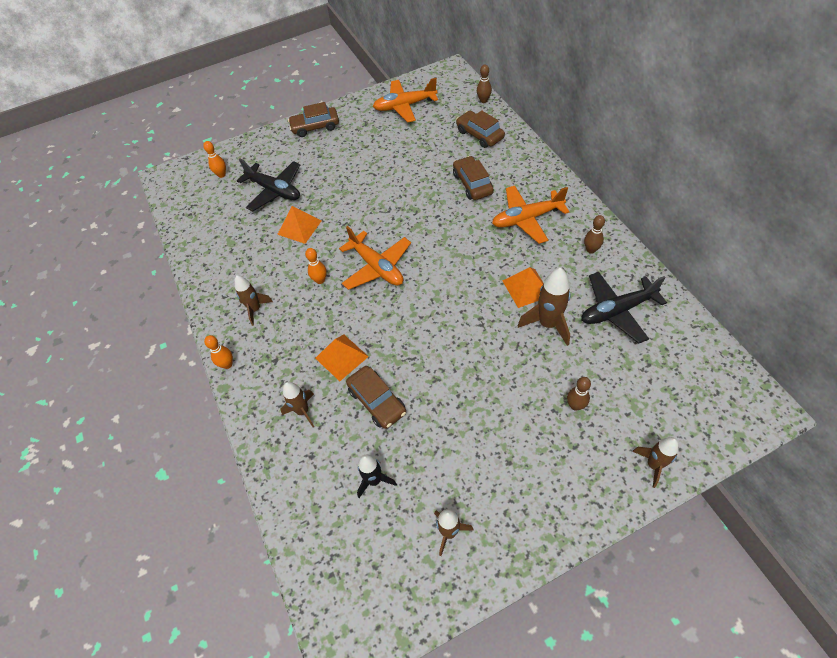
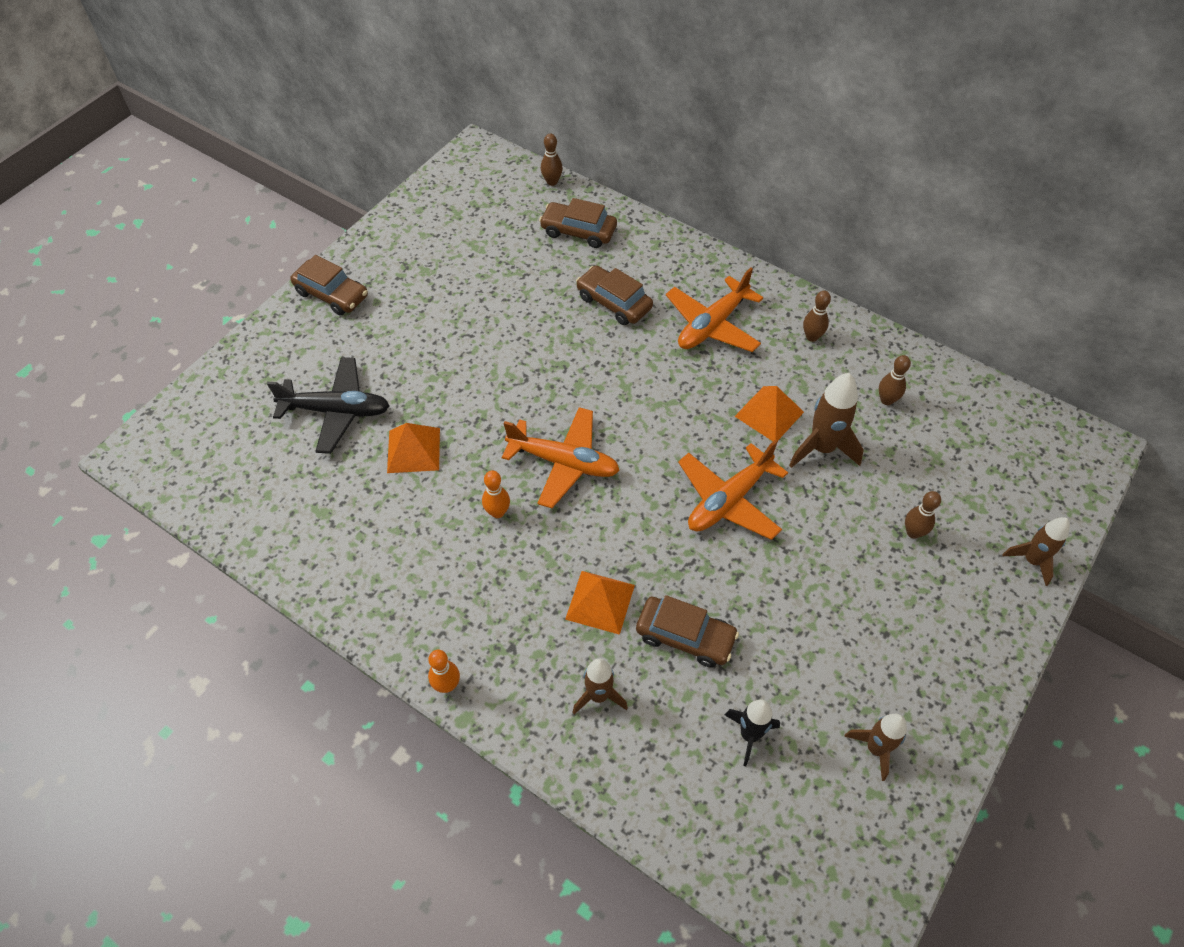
camera: 35 degrees left, 0 degrees up
(221, 175) = (231, 417): orange bowling pin -> none
(255, 309) = (432, 592): brown rocket -> none
(315, 127) = (332, 294): brown car -> brown car turned 105 degrees counterclockwise
(405, 106) = (446, 222): orange plane -> orange plane (729, 500)
(617, 310) = (886, 400): black plane -> brown bowling pin

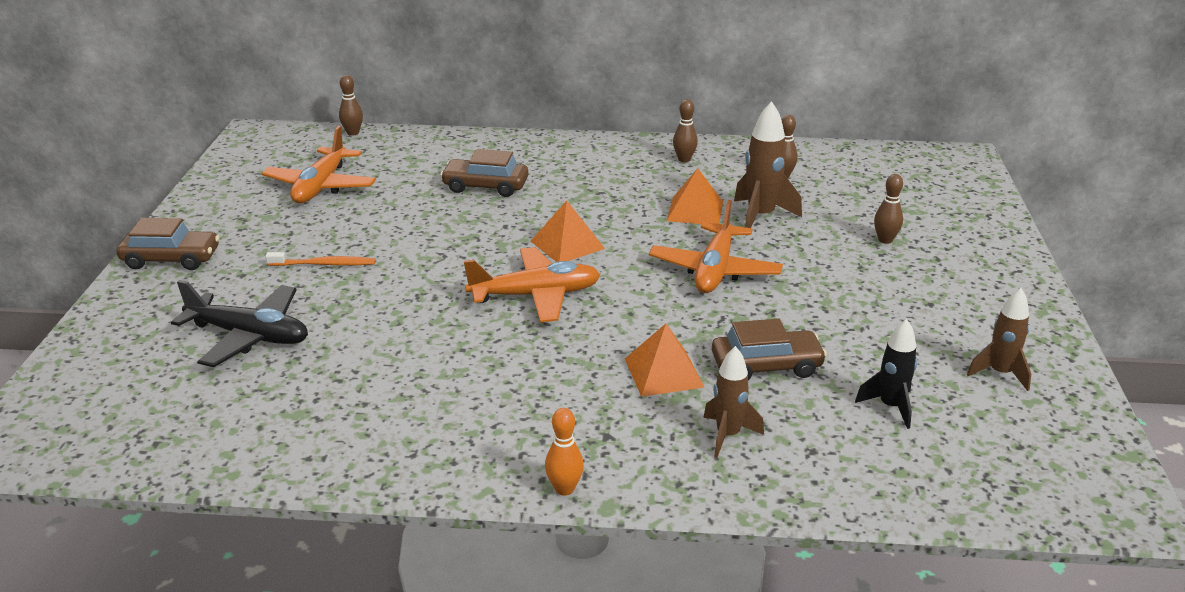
camera: 30 degrees left, 25 degrees down
(336, 411) = (249, 336): black plane -> black plane turned 45 degrees clockwise
(414, 450) = (366, 336): orange pyramid -> orange pyramid (567, 244)
(432, 350) = (324, 264): none -> orange toothbrush
(497, 512) = (499, 349): orange bowling pin -> none
(578, 231) = (408, 155): brown car -> none
(712, 325) = (591, 175): orange plane -> orange plane (321, 186)
(1031, 561) = (988, 226): brown rocket -> none

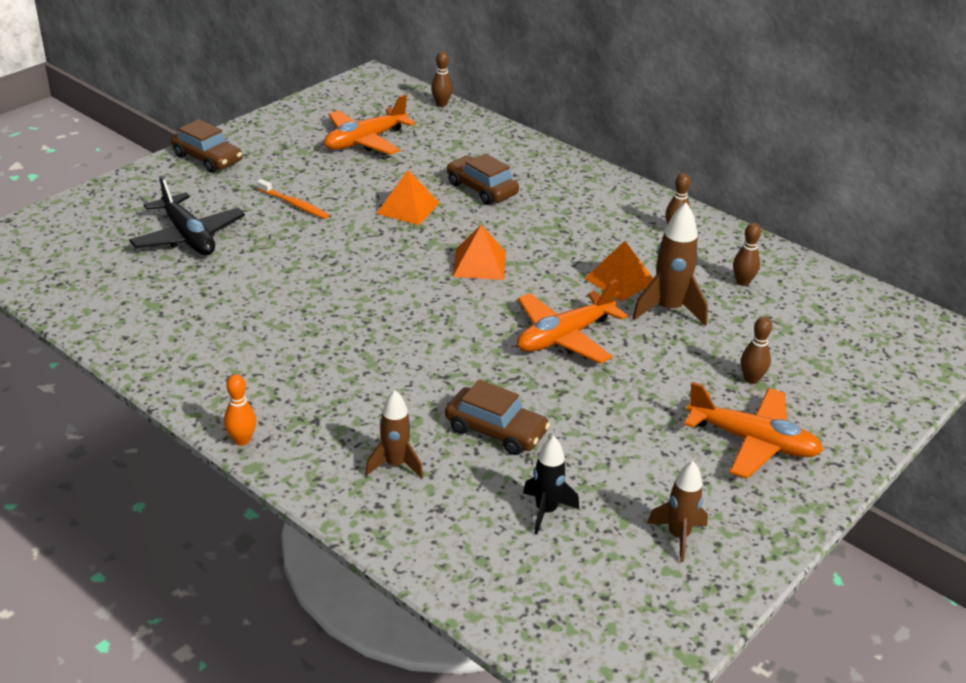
camera: 35 degrees right, 5 degrees up
(535, 295) = (403, 294): orange plane -> orange plane (752, 441)
(663, 372) = (414, 396): orange pyramid -> orange pyramid (407, 208)

